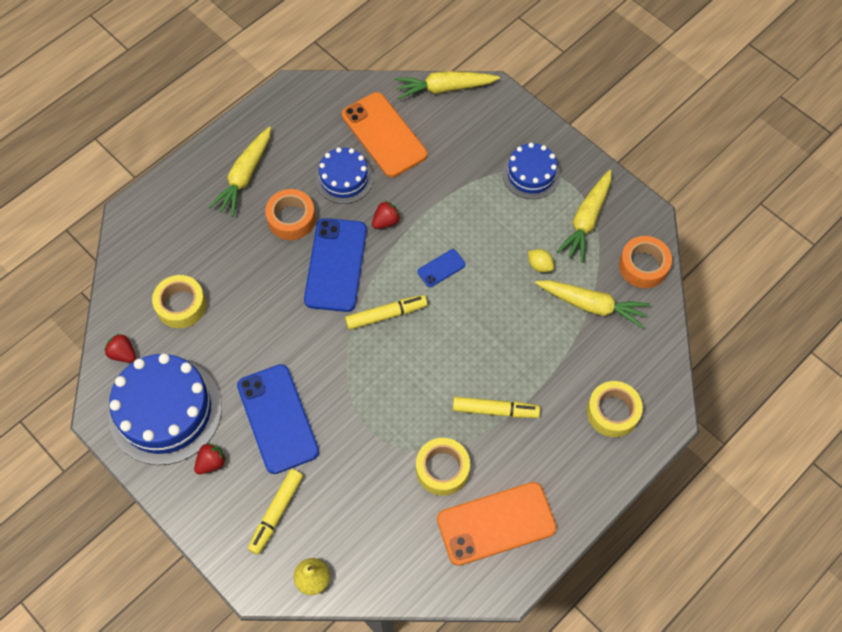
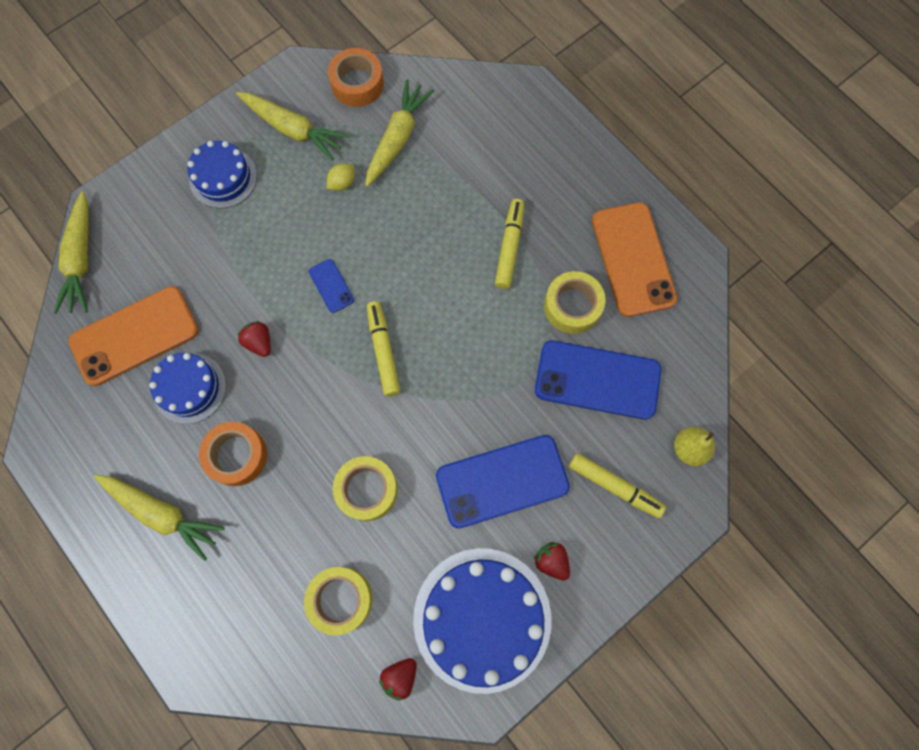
camera: 85 degrees left, 10 degrees up
(336, 265) = (310, 404): blue phone -> blue phone (597, 380)
(612, 412) = (520, 136): yellow tape -> yellow tape (367, 490)

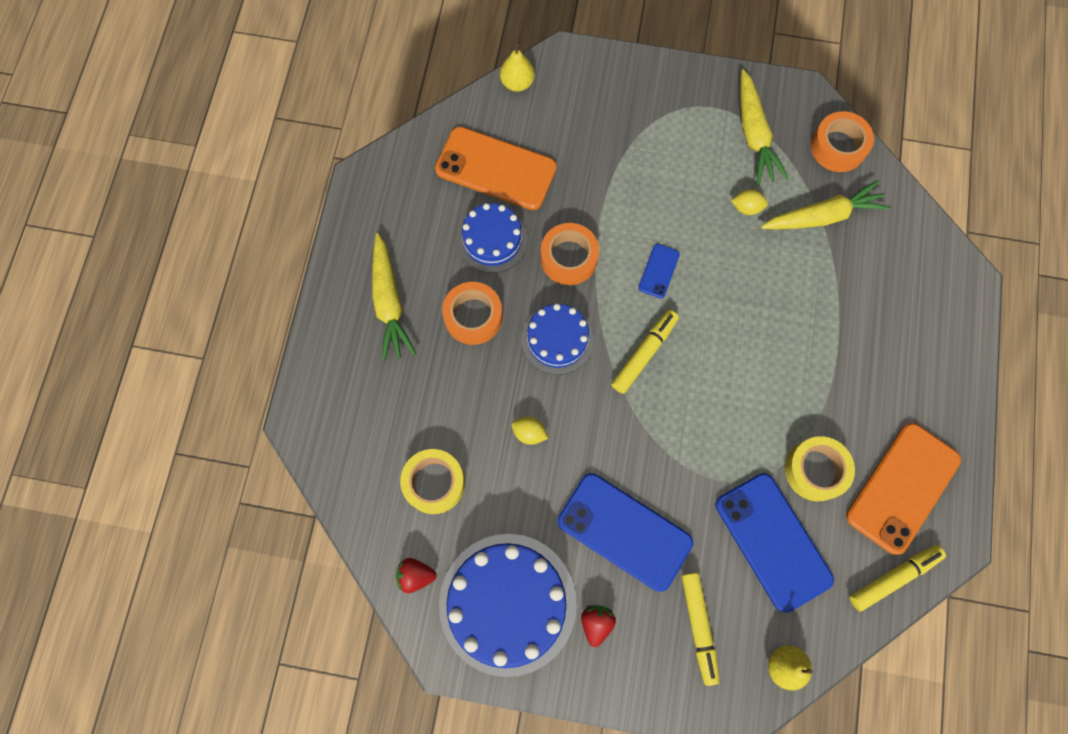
camera: 50 degrees right, 0 degrees up
(81, 259) = (517, 83): yellow carrot -> yellow pear
(223, 178) = (668, 120): blue cake -> blue cake (557, 339)
(259, 342) = (569, 258): red strawberry -> orange tape
(367, 490) = (529, 433): yellow tape -> yellow lemon
(509, 247) = (817, 378): yellow marker -> yellow marker (893, 577)

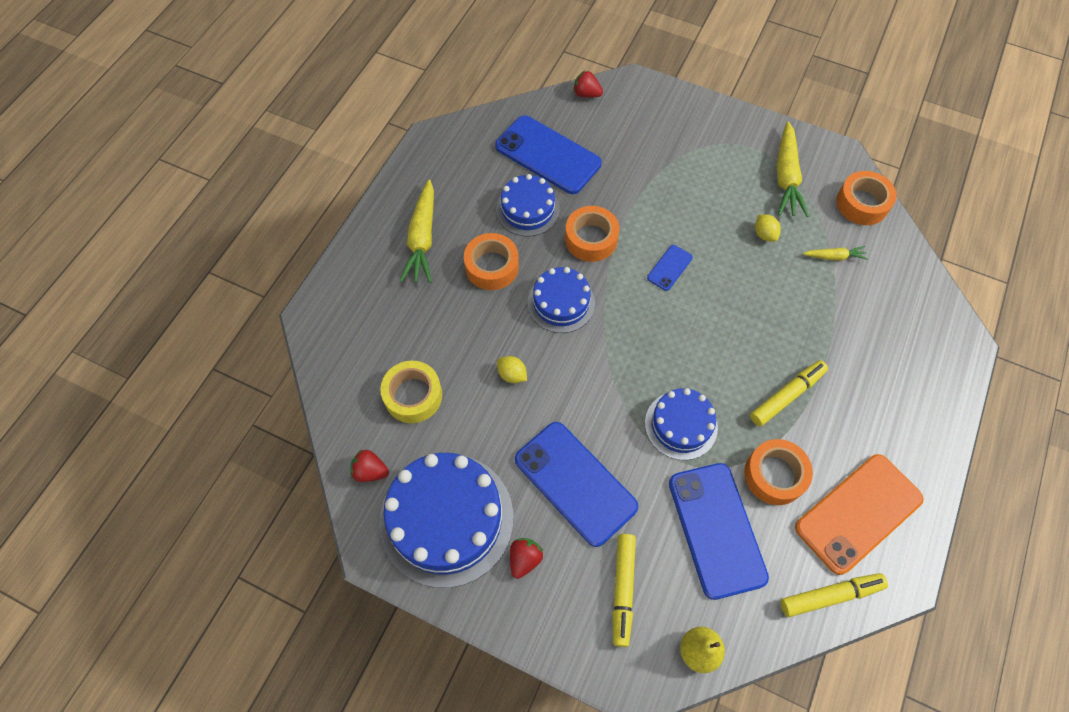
camera: 15 degrees right, 10 degrees down
(496, 168) = (548, 155): orange phone -> blue phone
(517, 83) = (586, 94): yellow pear -> red strawberry
(644, 353) = (637, 333): yellow marker -> yellow marker (786, 396)
(712, 442) = (681, 425): none -> blue cake
(746, 207) = (764, 234): yellow lemon -> yellow lemon turned 45 degrees clockwise
(815, 470) = (774, 475): yellow tape -> orange tape
(822, 216) = (834, 257): yellow carrot -> yellow carrot, size x0.52

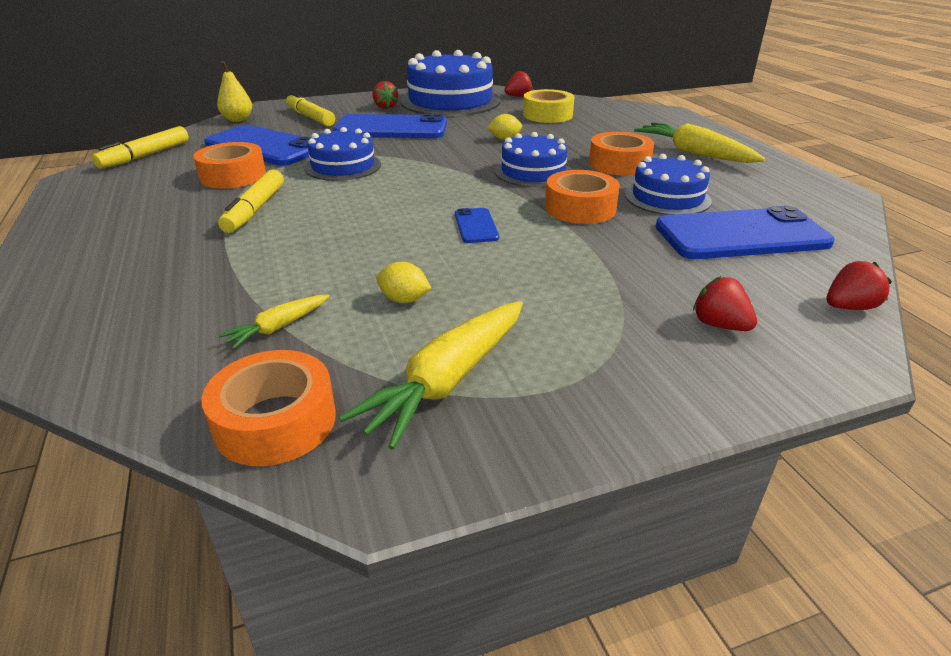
camera: 135 degrees right, 30 degrees down
(651, 125) = (719, 325): none -> red strawberry
(786, 177) = (448, 381): yellow carrot -> yellow carrot turned 105 degrees counterclockwise
(858, 513) = (135, 187): orange phone -> none

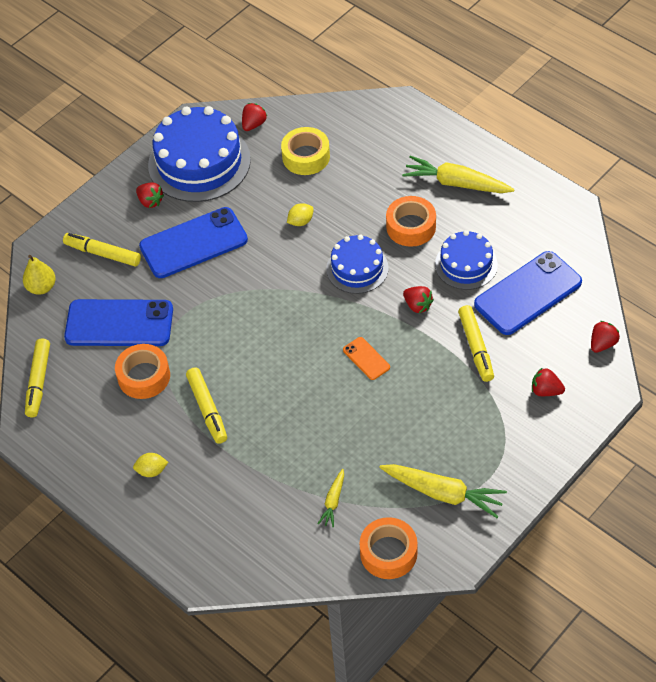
camera: 25 degrees left, 20 degrees up
(343, 166) = (212, 324): blue cake -> none
(404, 300) = (379, 449): yellow lemon -> yellow lemon (152, 471)
(448, 381) = (443, 493): yellow carrot -> yellow carrot turned 75 degrees counterclockwise
(476, 226) = (366, 358): blue phone -> orange phone
(580, 208) = (417, 305): orange tape -> red strawberry
(632, 256) = (476, 347): none -> yellow marker

